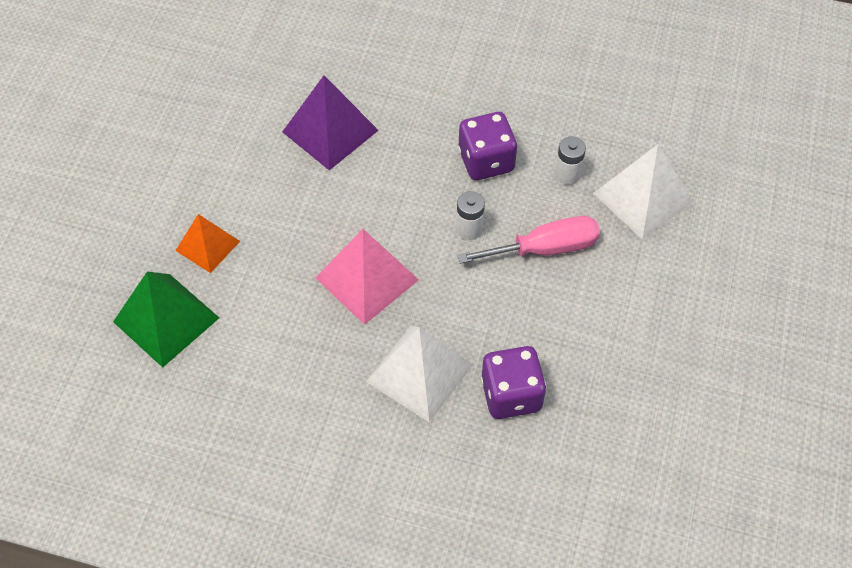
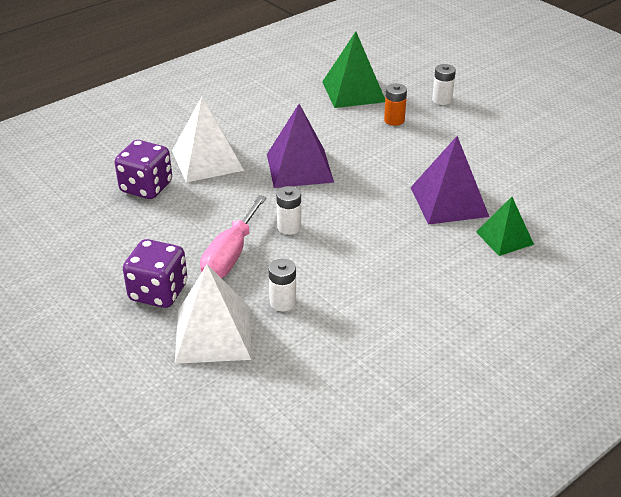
camera: 125 degrees right, 20 degrees down
(129, 223) = (442, 100): none -> white battery
(207, 246) = (394, 120): orange pyramid -> orange battery
(355, 71) = (504, 238): none -> green pyramid
(367, 279) = (299, 168): pink pyramid -> purple pyramid
(486, 161) = (342, 264): purple dice -> purple dice (158, 292)

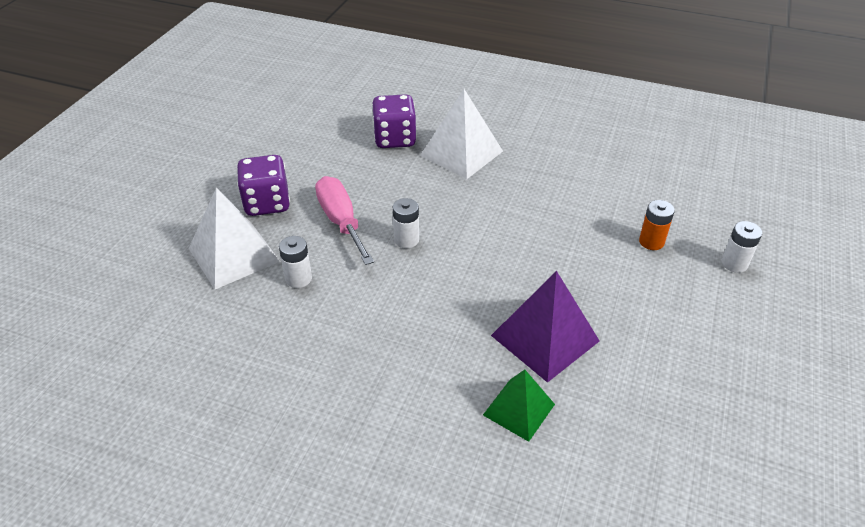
camera: 60 degrees right, 5 degrees up
(230, 255) = (341, 221): pink screwdriver -> pink screwdriver turned 75 degrees clockwise
(299, 168) = (502, 210): purple pyramid -> none
(353, 91) = (671, 194): green pyramid -> none

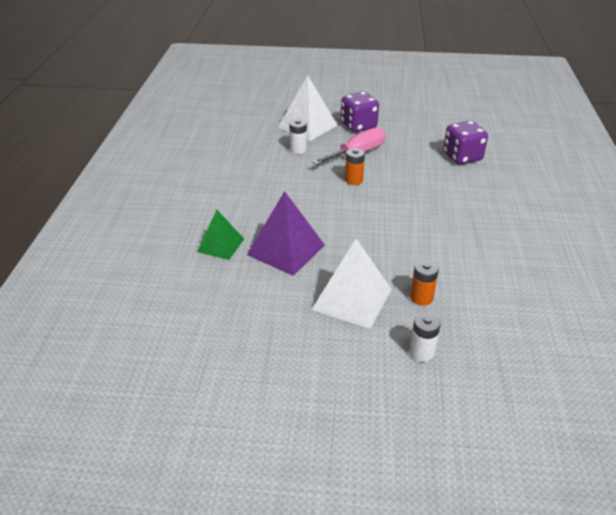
camera: 75 degrees right, 5 degrees down
(406, 240) = (354, 180): white battery -> orange battery
(461, 153) = (468, 188): white pyramid -> white pyramid (352, 299)

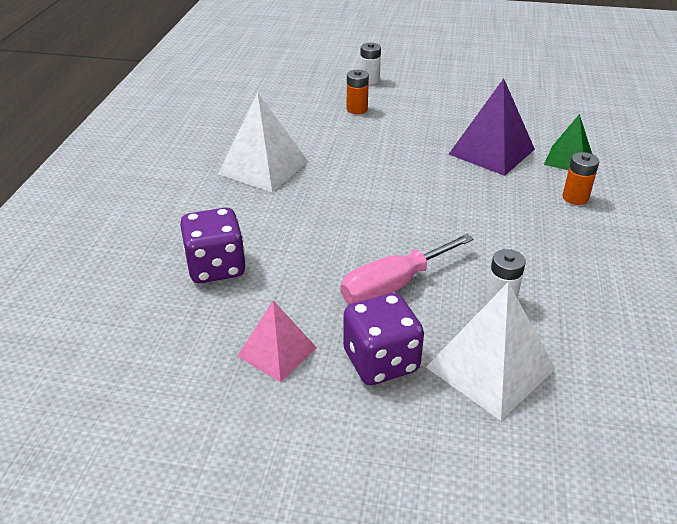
camera: 175 degrees left, 0 degrees up
(352, 299) = (422, 111): white pyramid -> white pyramid (263, 167)
(354, 180) = (406, 233): orange battery -> orange battery (575, 198)
(408, 126) = (277, 352): none -> pink pyramid

